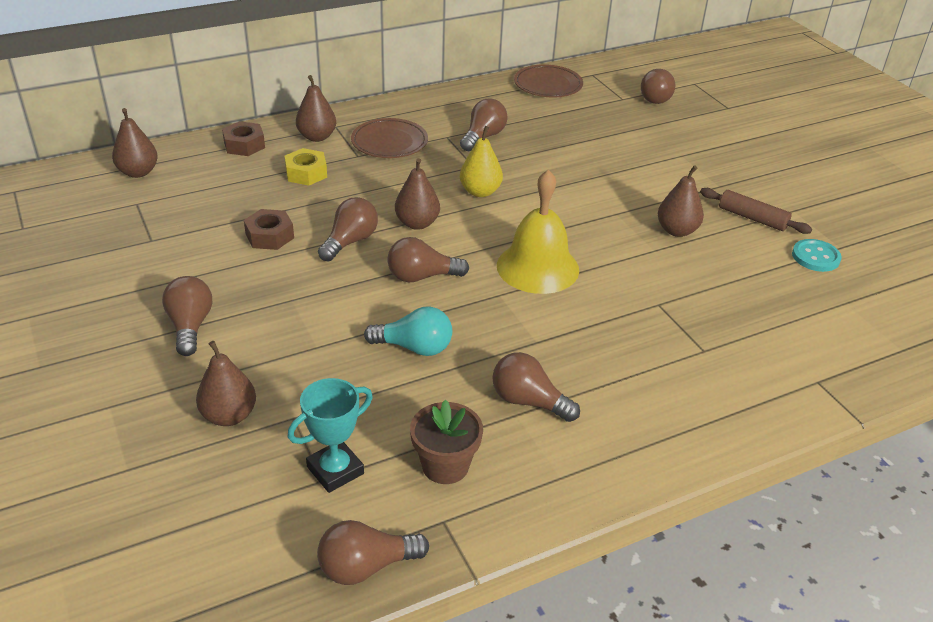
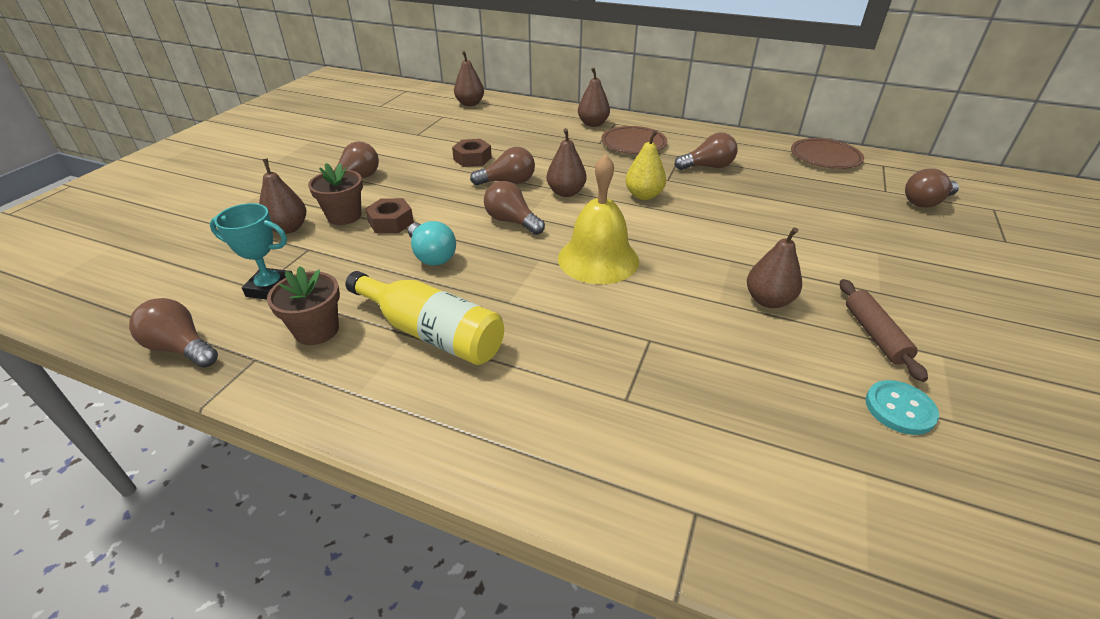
camera: 50 degrees right, 0 degrees up
(244, 145) = (544, 112): brown nut -> brown nut (391, 222)
(261, 367) = (344, 216): none -> brown flower pot
(306, 173) = (551, 138): yellow nut -> none
(528, 401) = (431, 333): brown light bulb -> yellow bottle

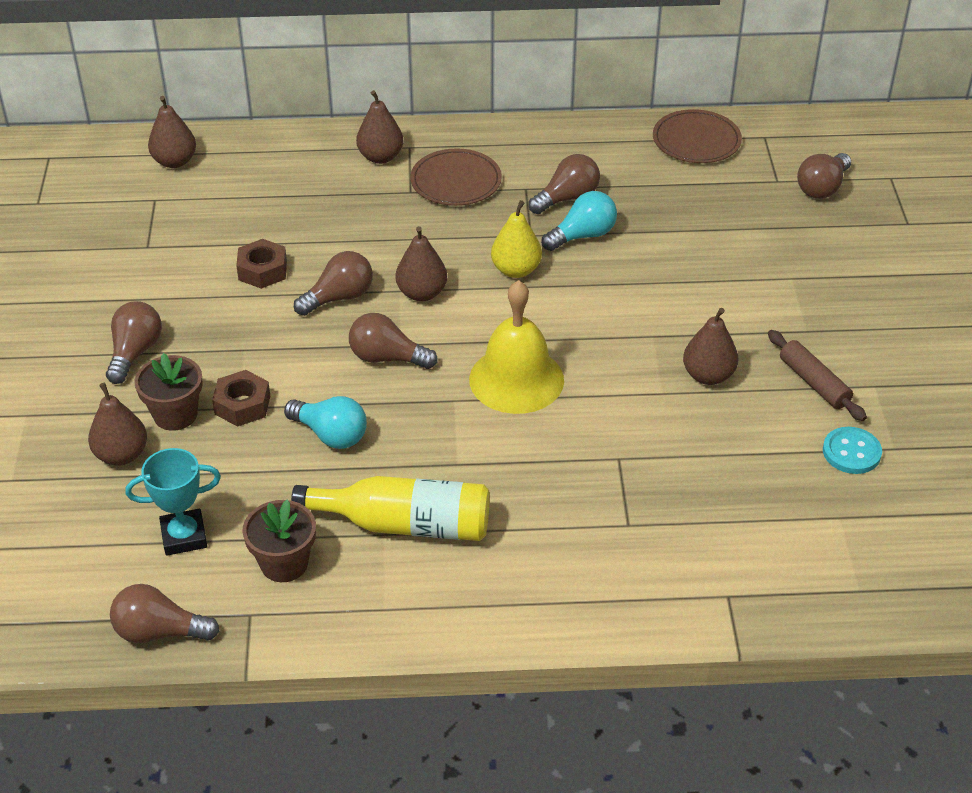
camera: 25 degrees left, 5 degrees up
(707, 188) = (582, 236): none -> turquoise light bulb

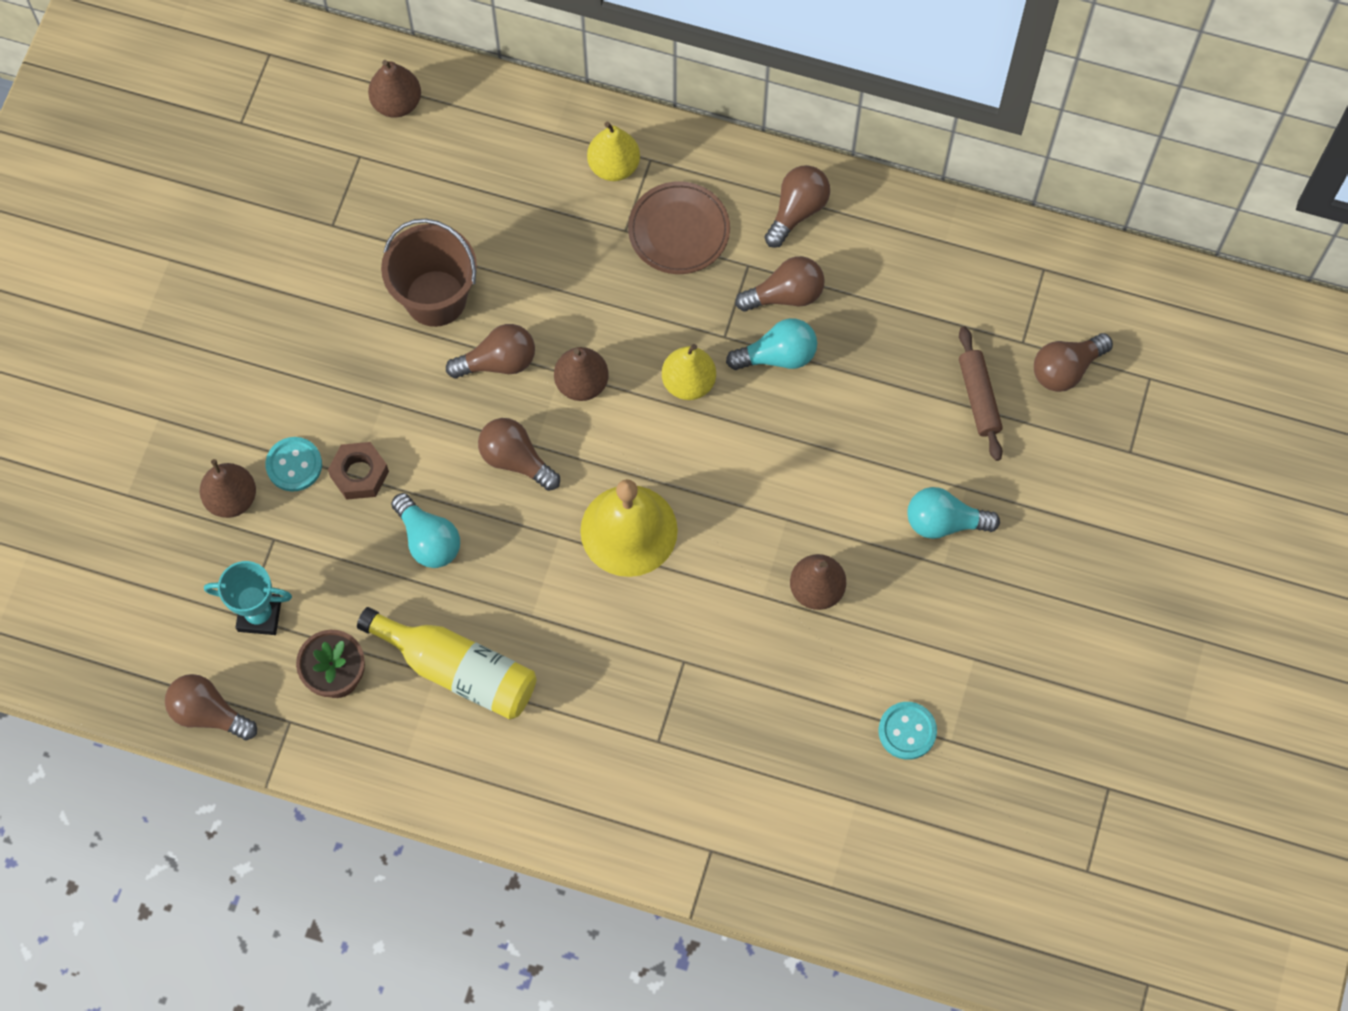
camera: 20 degrees right, 25 degrees up
(135, 353) = (279, 371): brown light bulb -> brown light bulb (797, 211)
(175, 414) = (294, 465): brown flower pot -> turquoise button
(262, 270) = (435, 298): brown nut -> brown bucket
(380, 157) = (614, 166): brown pear -> yellow pear
(696, 141) = (965, 251): brown plate -> none
(788, 303) = (944, 522): none -> turquoise light bulb
(813, 383) = (915, 634): brown rolling pin -> brown rolling pin (978, 397)

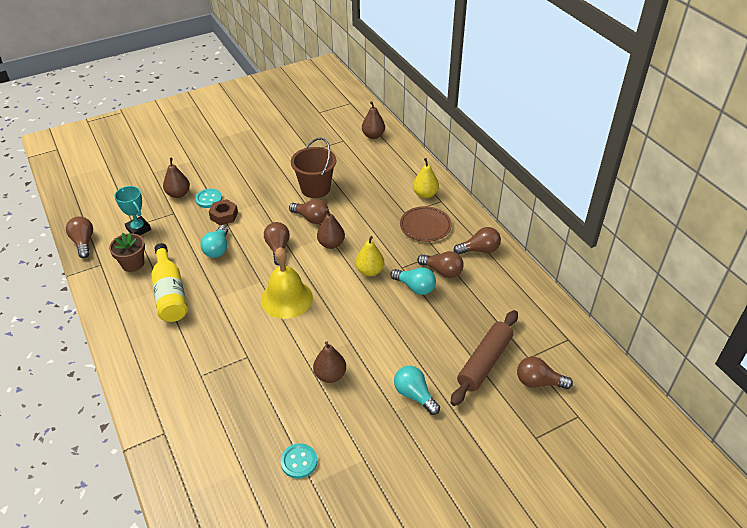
camera: 45 degrees right, 25 degrees down
(978, 397) = (484, 362): brown rolling pin -> brown rolling pin, size x1.58

